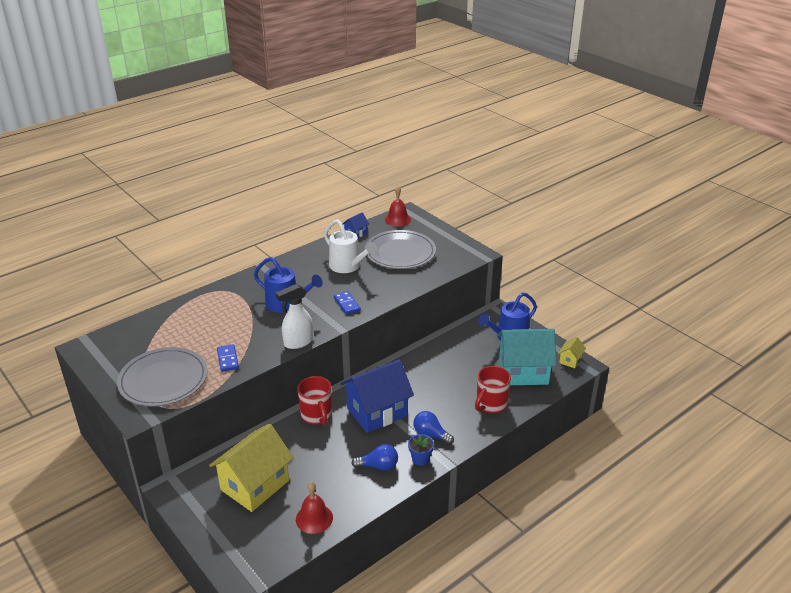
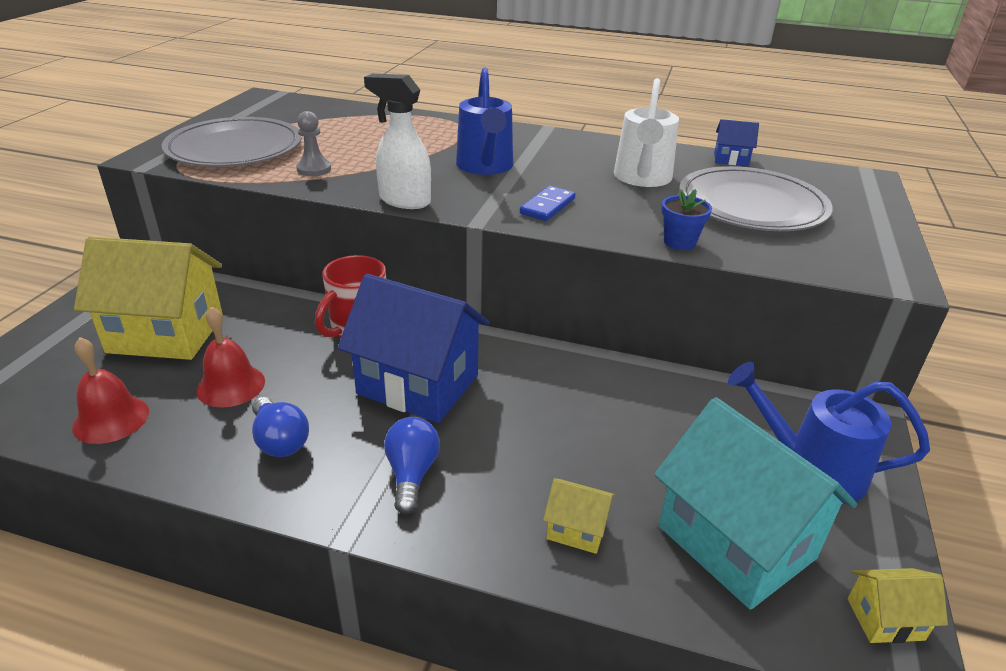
camera: 55 degrees right, 0 degrees up
(228, 359) = (314, 169): blue domino -> grey pawn
(397, 219) = (830, 176): red bell -> red bell (231, 385)
(420, 459) = (333, 488): blue flower pot -> blue flower pot (679, 242)
(490, 405) = (576, 529): red mug -> yellow house

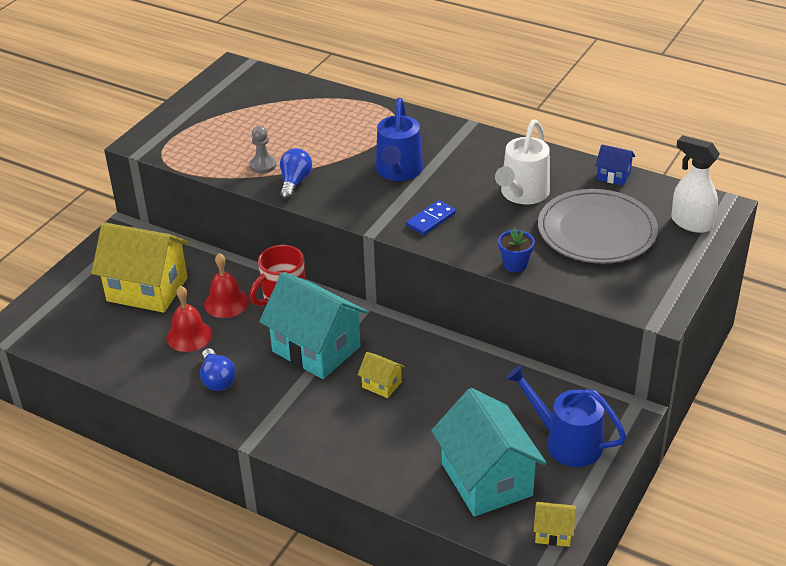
camera: 15 degrees right, 5 degrees up
(111, 419) = (112, 352): red bell -> red bell (226, 303)
(234, 148) = (205, 136): grey plate -> none
(404, 201) = (324, 205): white spray bottle -> white spray bottle (690, 223)
(411, 474) = (296, 412): blue light bulb -> blue light bulb (295, 182)
(418, 384) = (316, 349): blue house -> turquoise house
(576, 529) = (389, 459): yellow house -> yellow house (381, 384)

